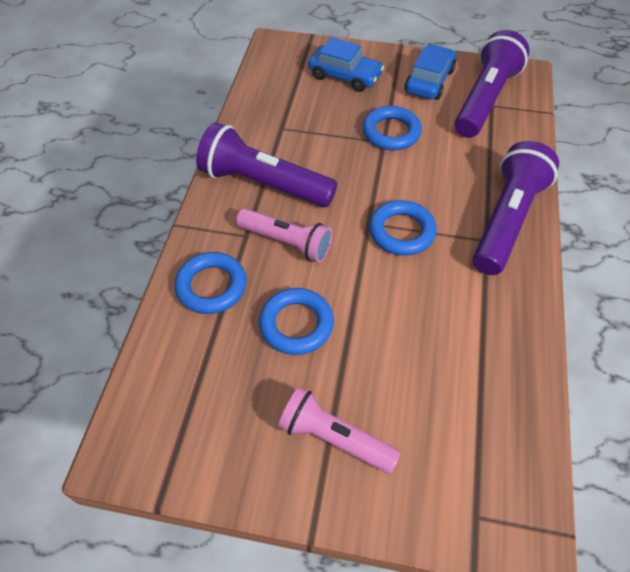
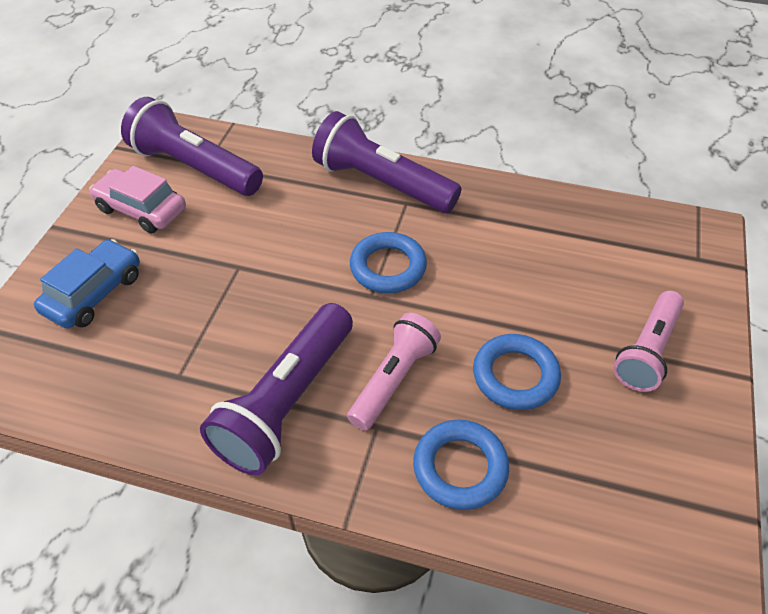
camera: 85 degrees left, 5 degrees down
(391, 132) = (225, 257): blue ring -> none
(429, 81) = (141, 209): blue car -> pink car

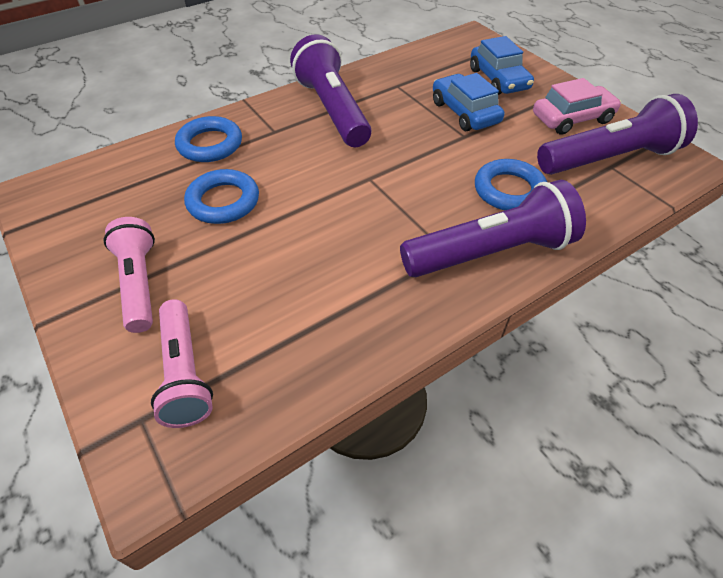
camera: 130 degrees right, 0 degrees up
(193, 286) = (464, 112): none -> blue car
(388, 267) = (385, 200): blue ring -> blue ring (509, 190)
(394, 379) = (293, 152): pink flashlight -> pink flashlight (184, 373)

